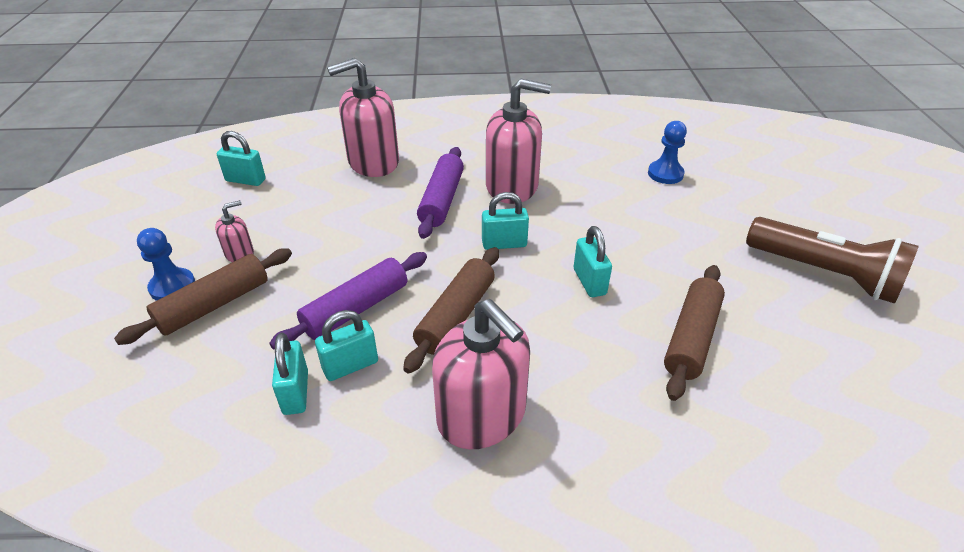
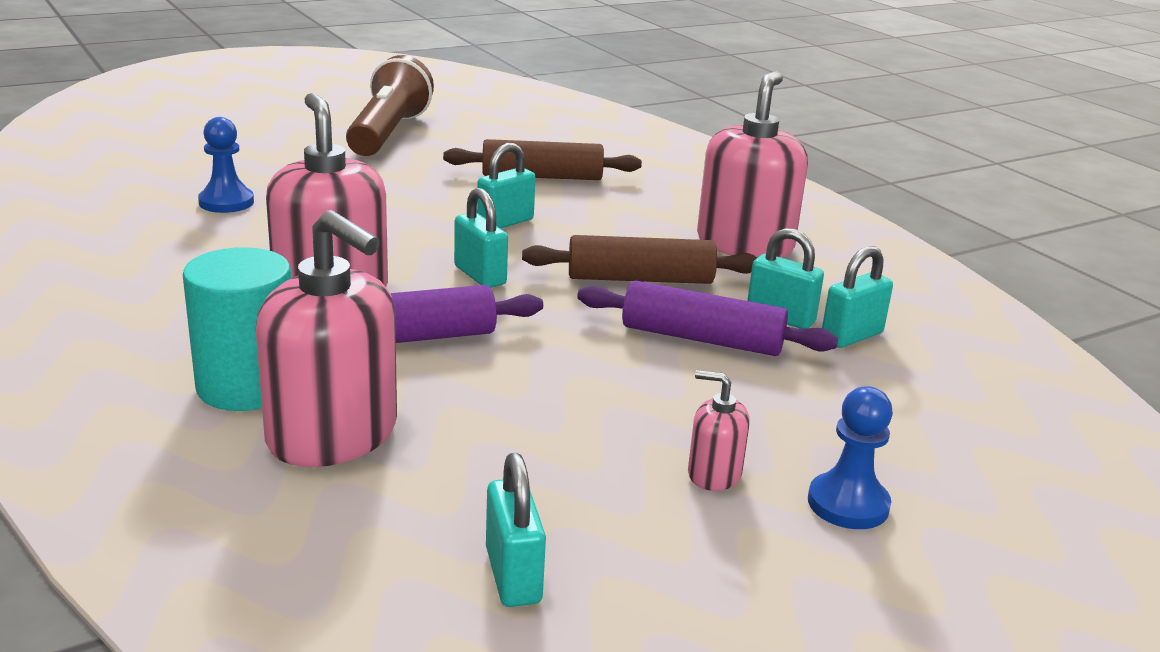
camera: 120 degrees left, 15 degrees down
(214, 304) = (826, 446): brown rolling pin -> none
(430, 149) = (247, 386): none -> turquoise cylinder

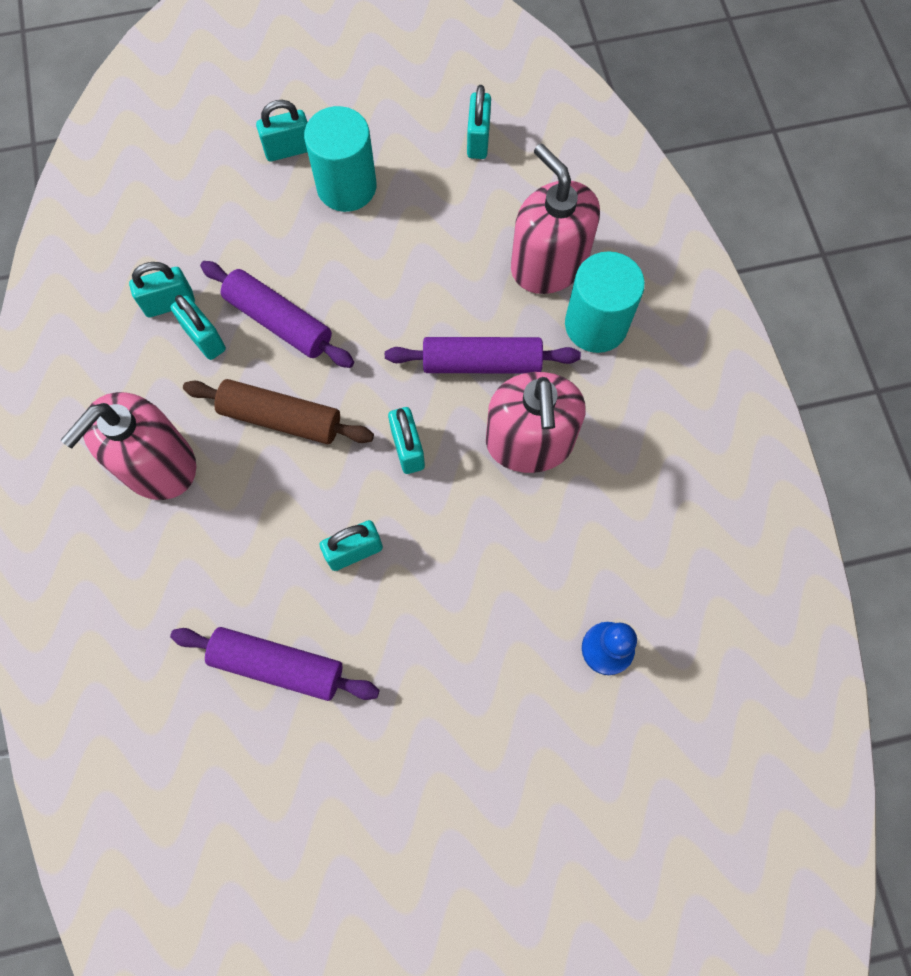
camera: 160 degrees left, 45 degrees up
(388, 133) = (413, 848): brown flashlight -> none
(542, 177) = (278, 665): brown rolling pin -> purple rolling pin
(714, 474) = (346, 187): pink soap dispenser -> turquoise cylinder
(848, 504) = (289, 150): blue pawn -> turquoise padlock

